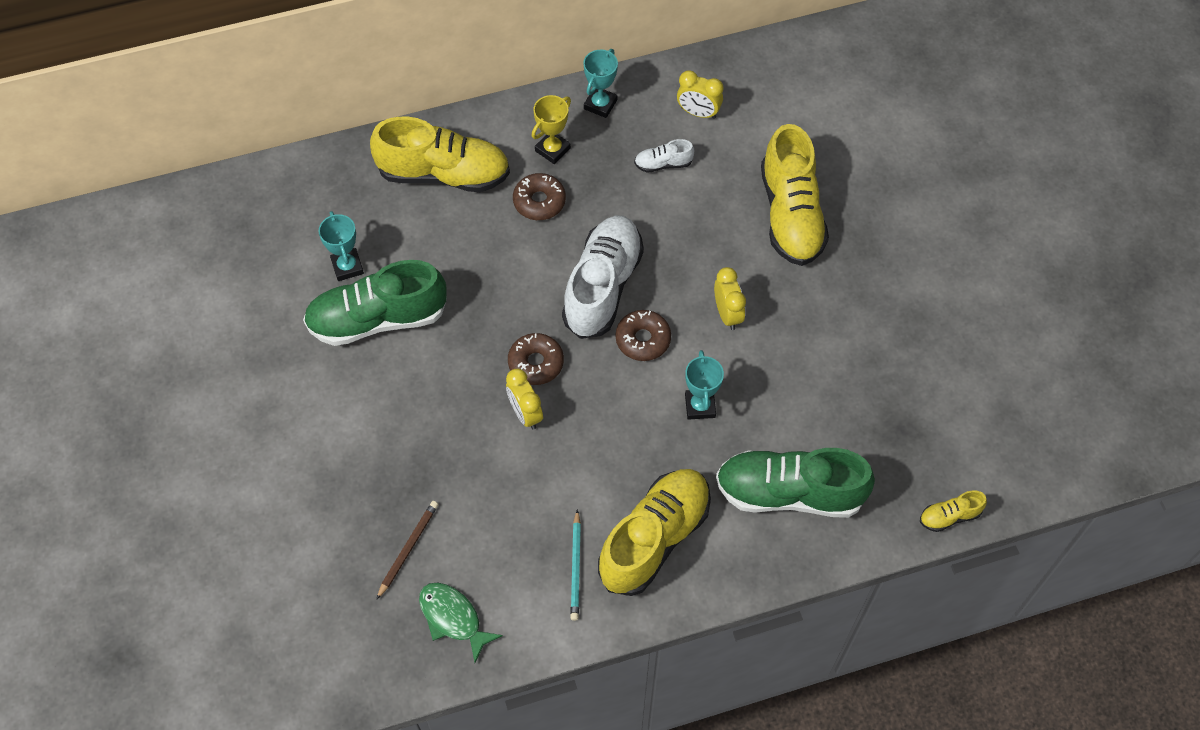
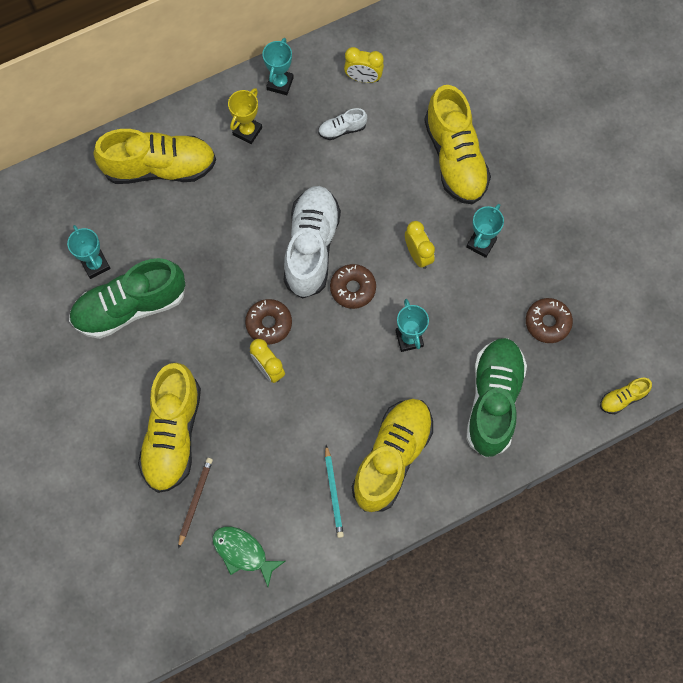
camera: 10 degrees left, 10 degrees up
(397, 468) = (173, 434): none -> yellow shoe
(539, 201) = (245, 180): brown donut -> brown donut (547, 322)
(789, 493) = (493, 400): green shoe -> green shoe turned 105 degrees clockwise
(805, 313) = (481, 243): none -> turquoise trophy

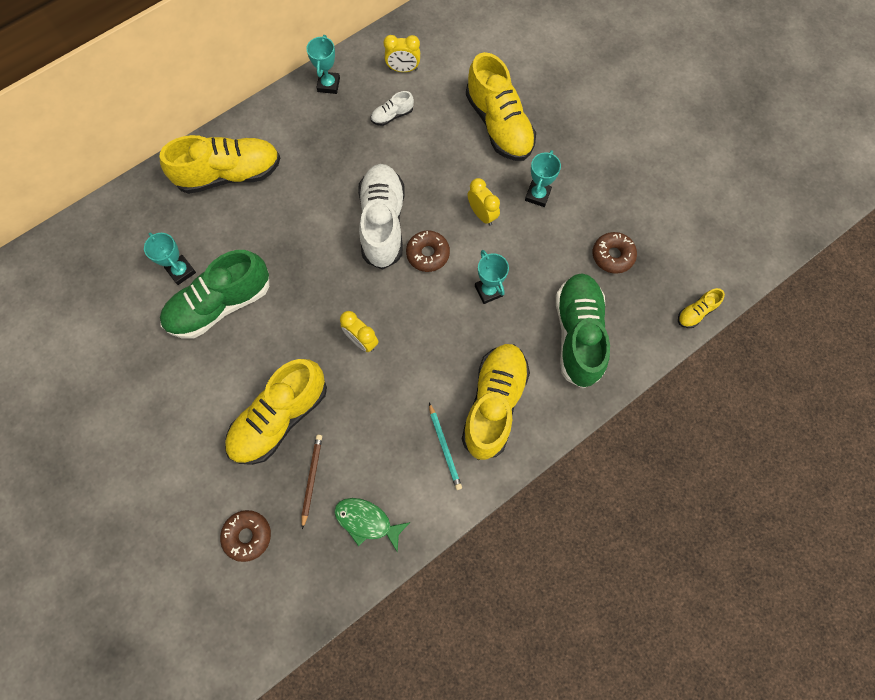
camera: 10 degrees left, 0 degrees up
(173, 434) = (280, 418): yellow shoe -> yellow shoe turned 45 degrees clockwise
(247, 131) = (306, 130): yellow trophy -> none
(269, 324) = (355, 299): brown donut -> brown donut (247, 536)

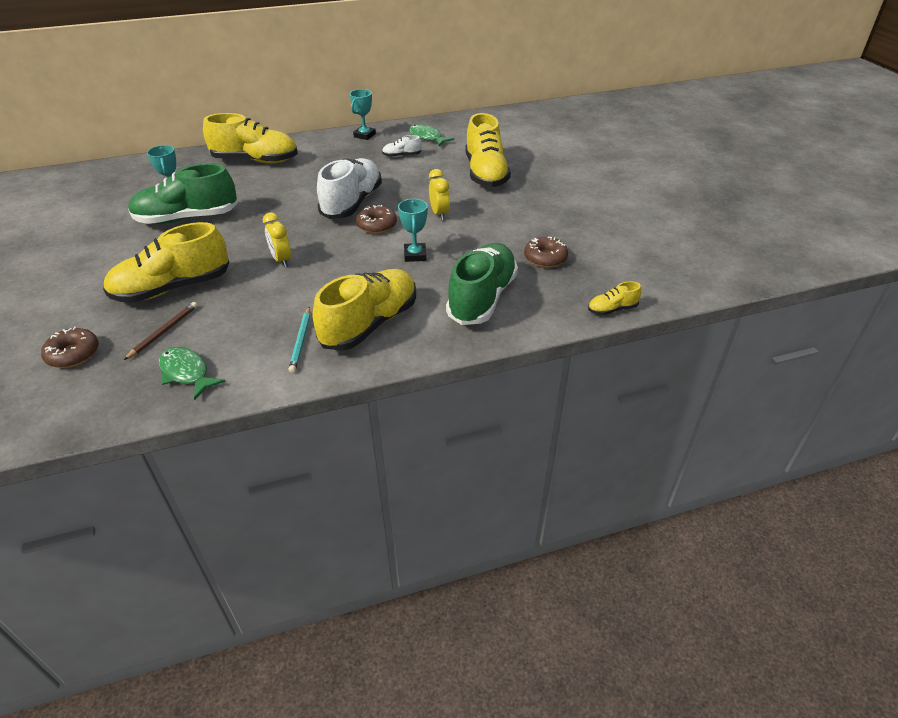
camera: 20 degrees right, 30 degrees down
(403, 69) = (427, 137): yellow clock -> green fish
(537, 195) = (495, 213): turquoise trophy -> none

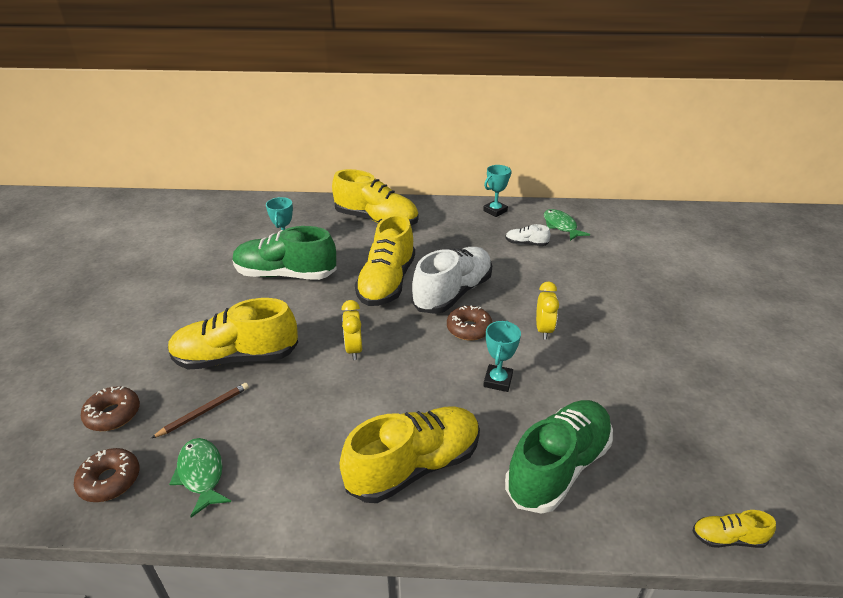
camera: 20 degrees right, 5 degrees down
(301, 341) = (331, 467): turquoise pencil -> none
(485, 173) = (614, 286): yellow shoe -> yellow shoe (387, 282)
(545, 258) = (655, 427): brown donut -> brown donut (110, 480)

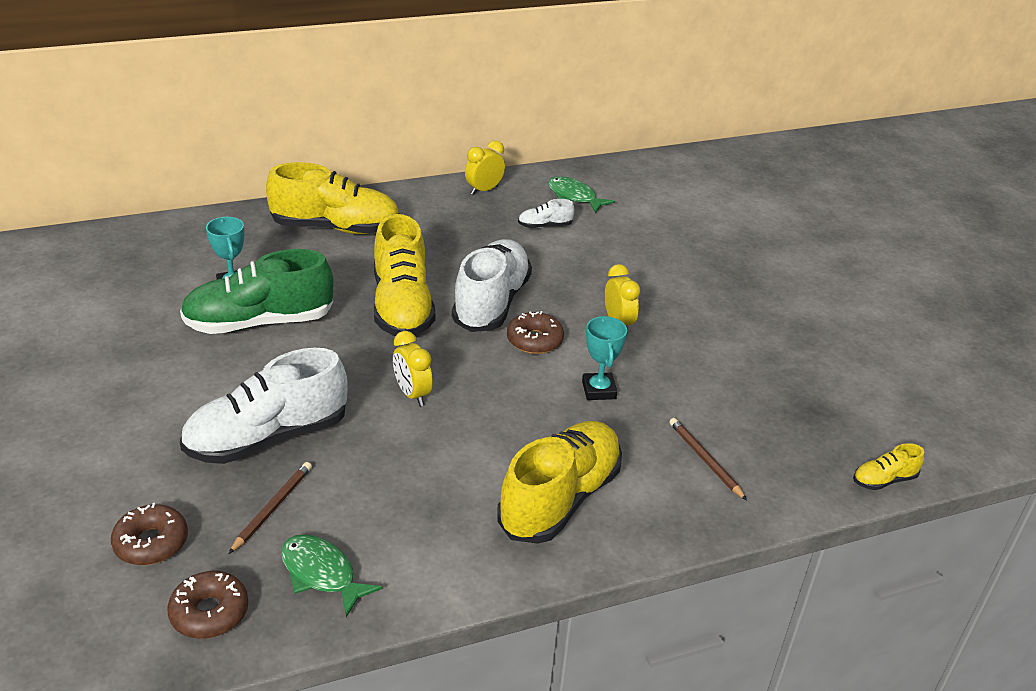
camera: 25 degrees left, 0 degrees up
(236, 357) = (268, 438): yellow shoe -> white shoe
(495, 211) = (484, 190): turquoise trophy -> yellow clock
(558, 467) = (705, 460): green shoe -> brown pencil

